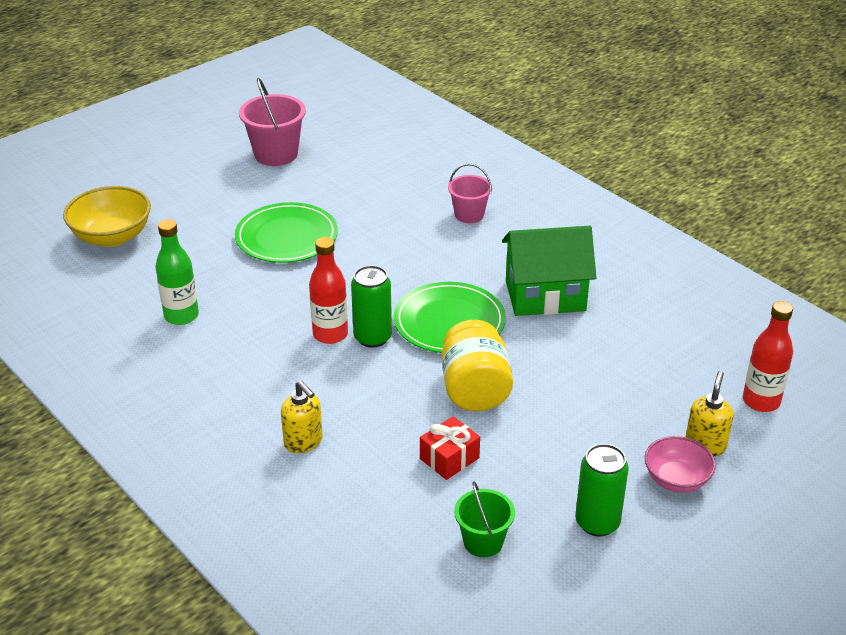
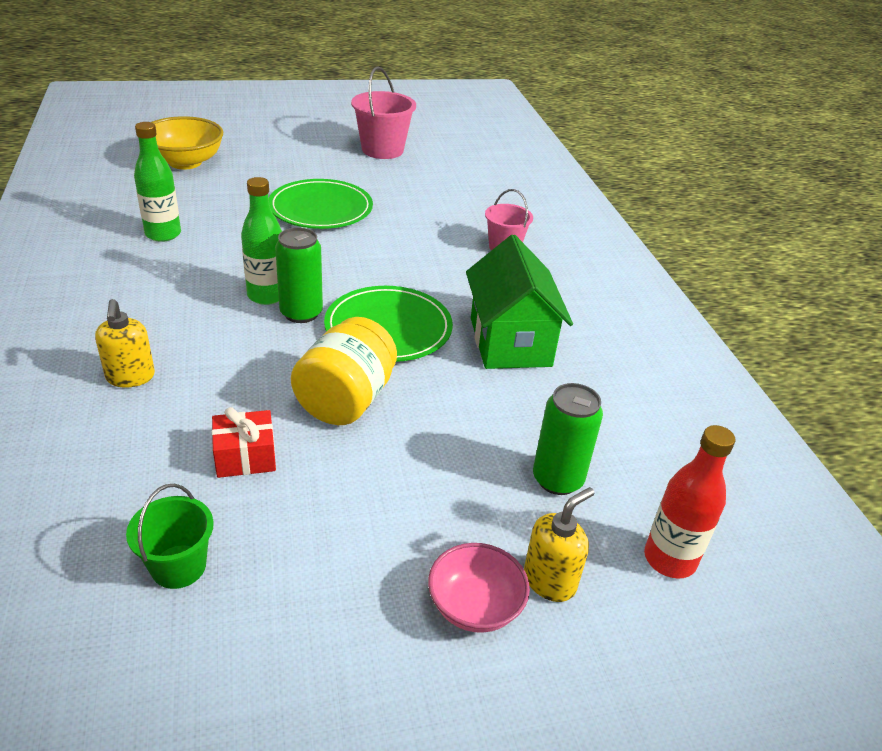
camera: 25 degrees right, 0 degrees up
(330, 334) = (266, 296): red bottle -> green bottle
(545, 296) = (510, 342): green house -> green house turned 60 degrees clockwise
(597, 522) = (327, 611): green can -> green can (557, 479)

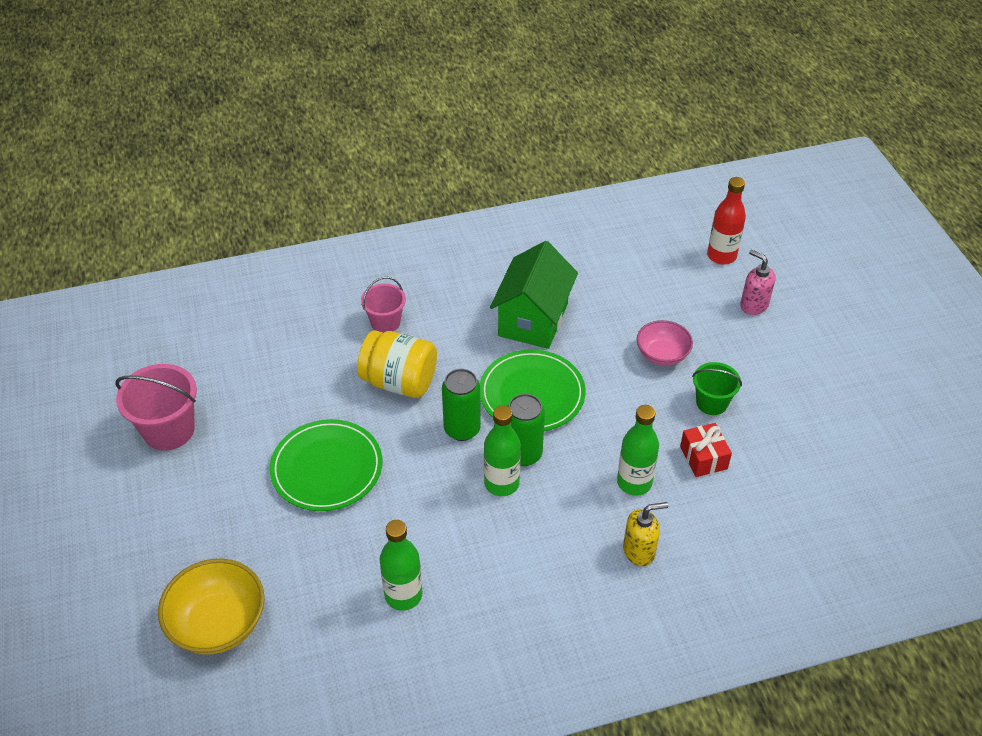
camera: 90 degrees left, 10 degrees up
(178, 566) = (803, 471): green bucket -> green bucket (711, 403)
(229, 388) = (634, 482): none -> green bottle
(346, 400) = (628, 410): yellow jar -> yellow jar (399, 382)
(475, 606) = (782, 336): pink bowl -> pink bowl (662, 355)
(510, 342) = (533, 319): green house -> green house turned 60 degrees counterclockwise
(550, 580) = (753, 305): yellow soap dispenser -> pink soap dispenser
(557, 479) = (674, 299): green can -> green can (462, 429)

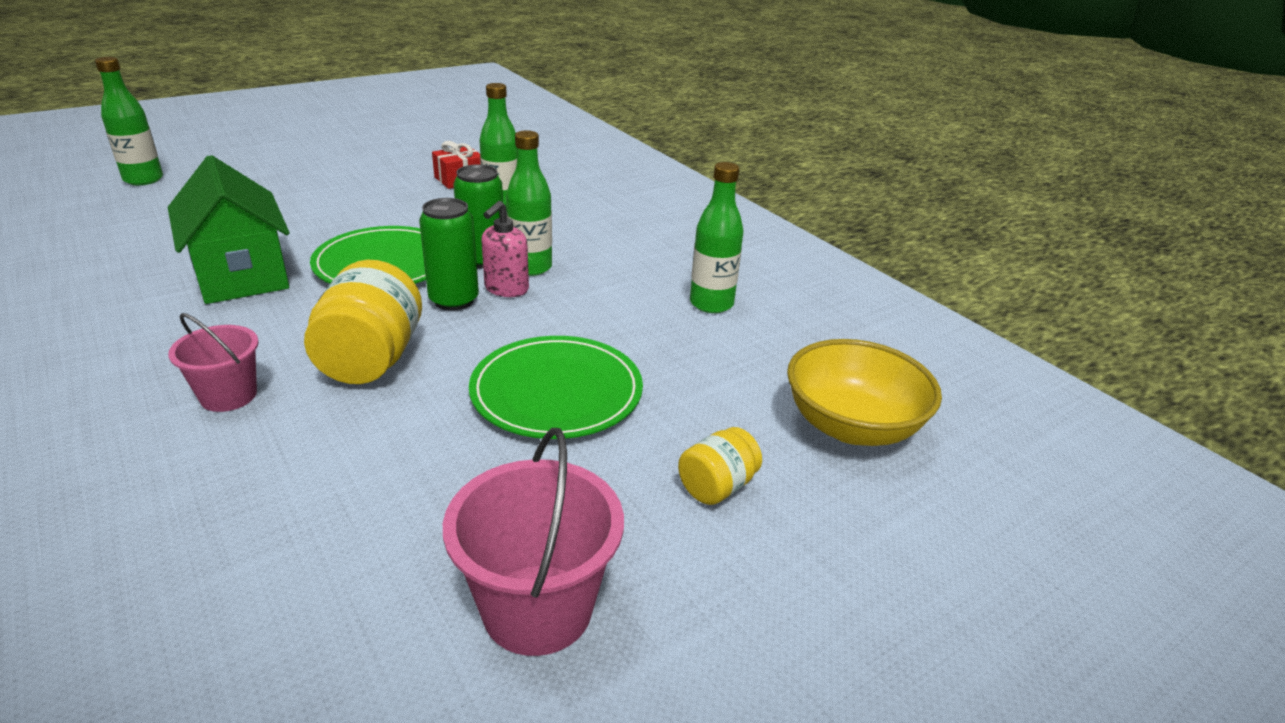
camera: 110 degrees left, 15 degrees down
(205, 525) = (717, 487): none -> yellow jar
(533, 319) = (241, 275): green house -> green house turned 60 degrees clockwise
(639, 551) = (582, 199): yellow soap dispenser -> none
(662, 355) = (314, 201): pink bowl -> none
(711, 403) = (385, 178): green bucket -> none
(721, 256) = (143, 179): red bottle -> green bottle
(753, 305) = (236, 164): pink soap dispenser -> pink soap dispenser (506, 289)

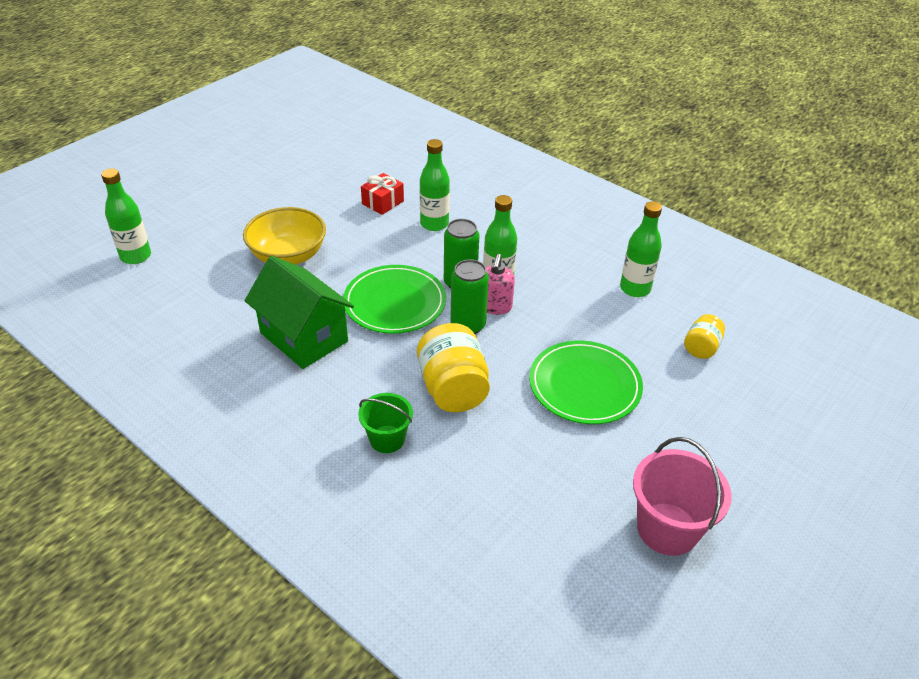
camera: 15 degrees left, 10 degrees up
(228, 396) = (387, 439): pink bucket -> green bucket
(717, 487) = (714, 430): yellow jar -> yellow jar (701, 347)
(852, 426) = (766, 368): yellow bowl -> yellow bowl (288, 256)

